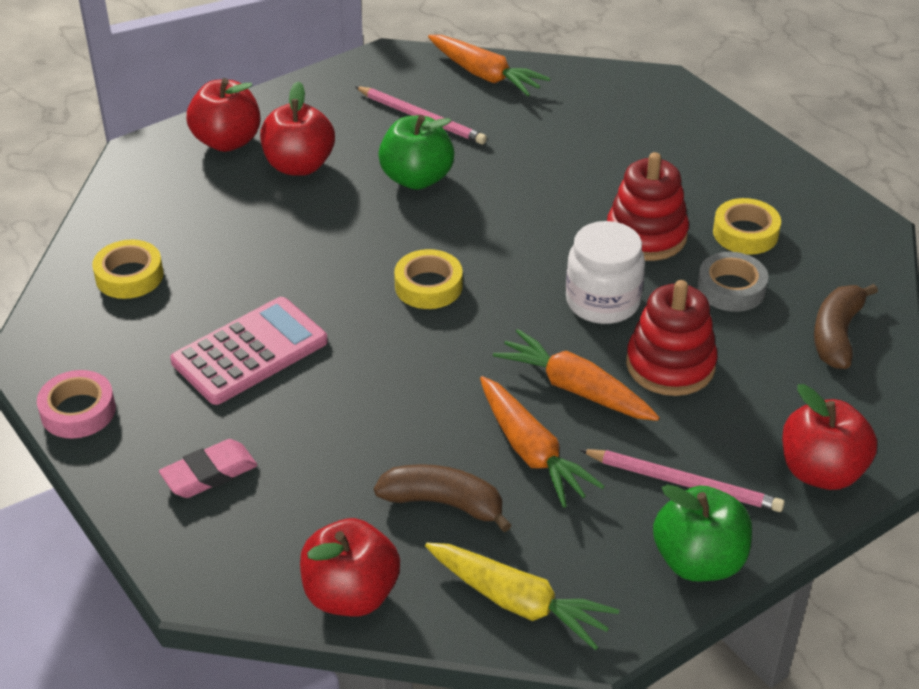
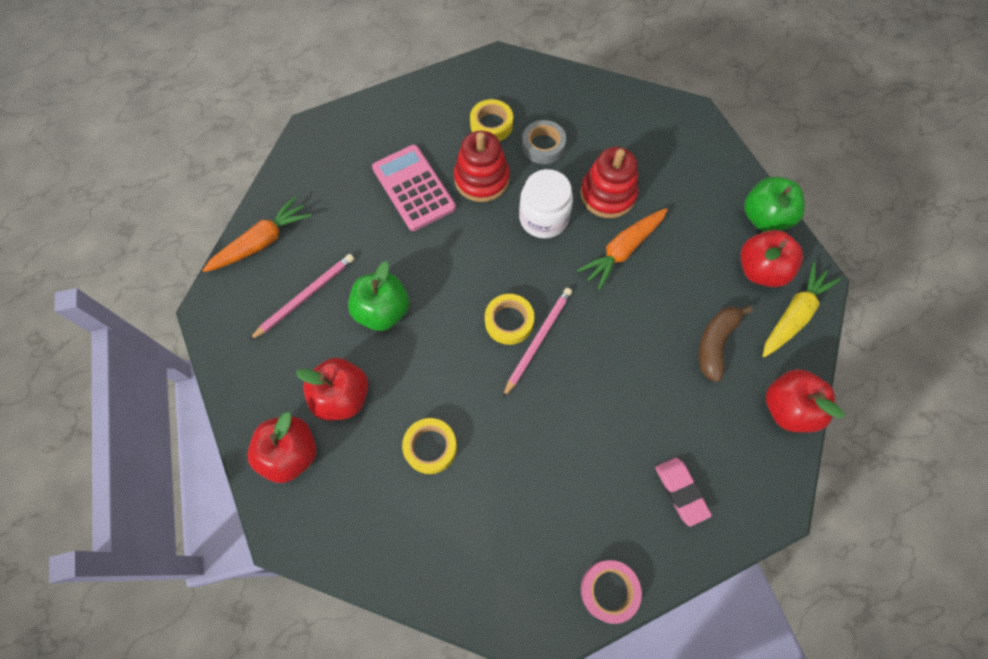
camera: 80 degrees left, 25 degrees up
(129, 276) = (455, 546): yellow tape -> yellow tape (430, 447)
(250, 352) = (560, 454): pink calculator -> pink calculator (414, 188)
(531, 451) = (674, 286): orange carrot -> none
(684, 483) = (706, 211): pink pencil -> pink pencil (538, 340)
(821, 471) = (701, 143): red apple -> red apple (760, 270)
(837, 335) = (593, 105): brown banana -> none

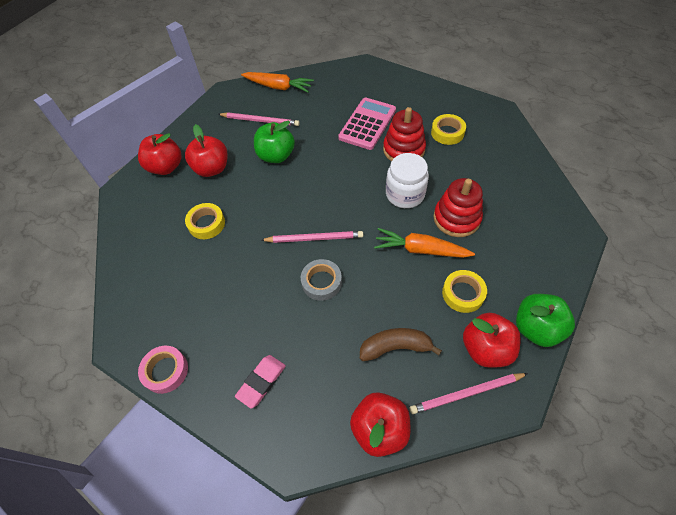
camera: 60 degrees right, 10 degrees down
(509, 321) = (316, 216): yellow tape -> yellow tape (463, 293)
(543, 146) = (459, 165): grey tape -> grey tape (321, 282)
(793, 315) = (466, 394): yellow carrot -> pink pencil

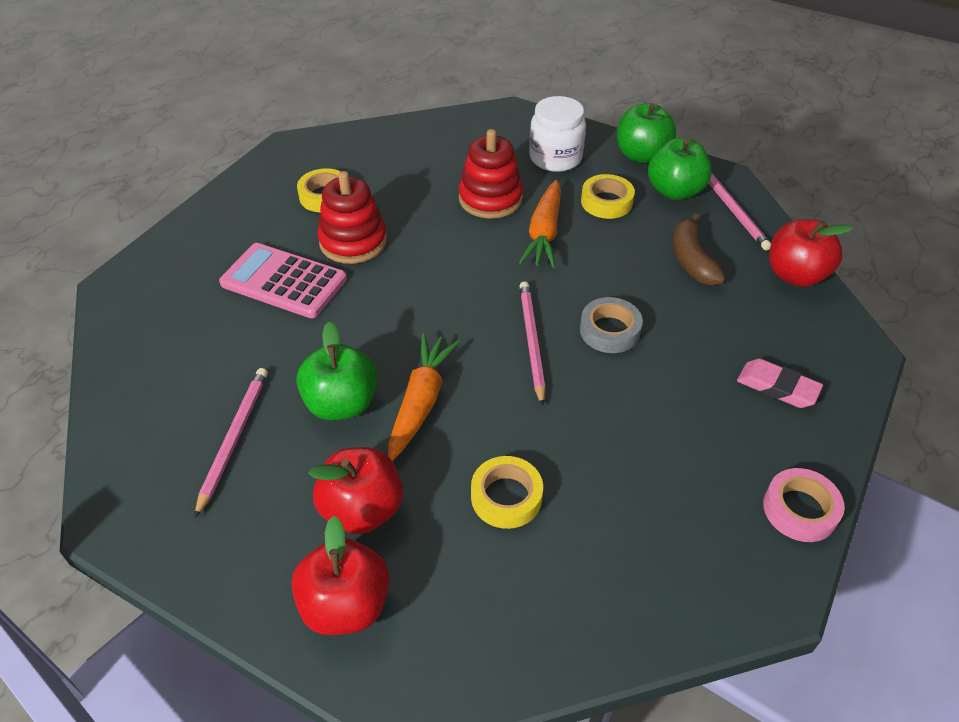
camera: 95 degrees left, 10 degrees down
(278, 87) = (132, 416): orange carrot -> orange carrot (421, 402)
(405, 194) = (445, 244): white jar -> white jar (555, 158)
(485, 348) = (675, 191): red apple -> green apple

